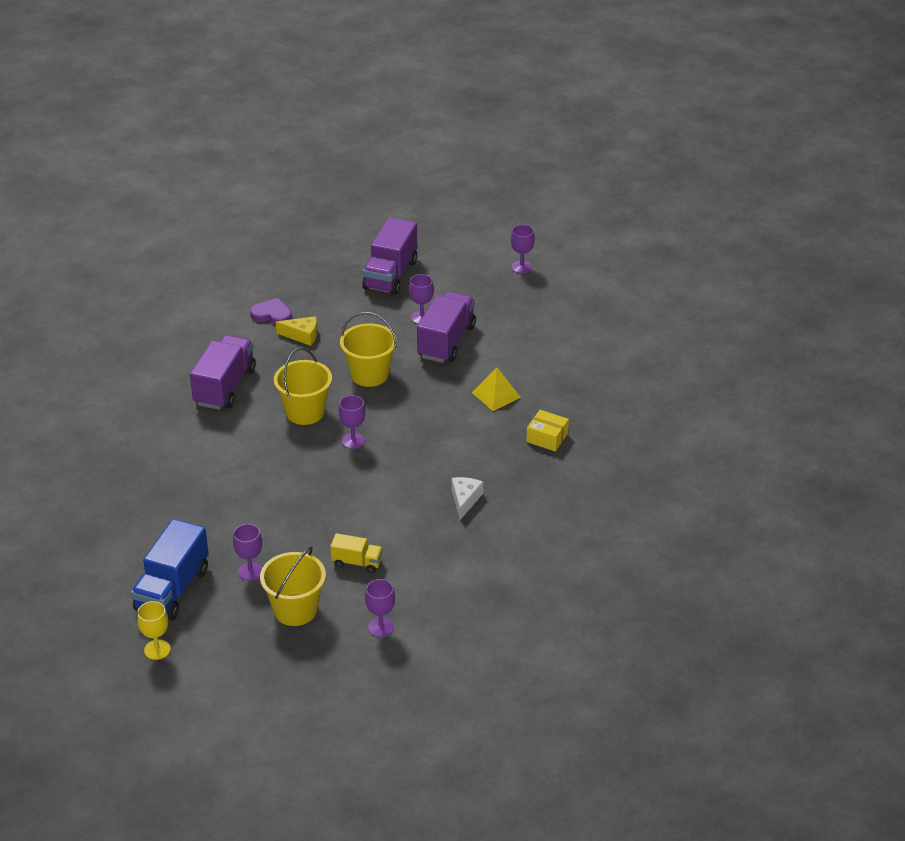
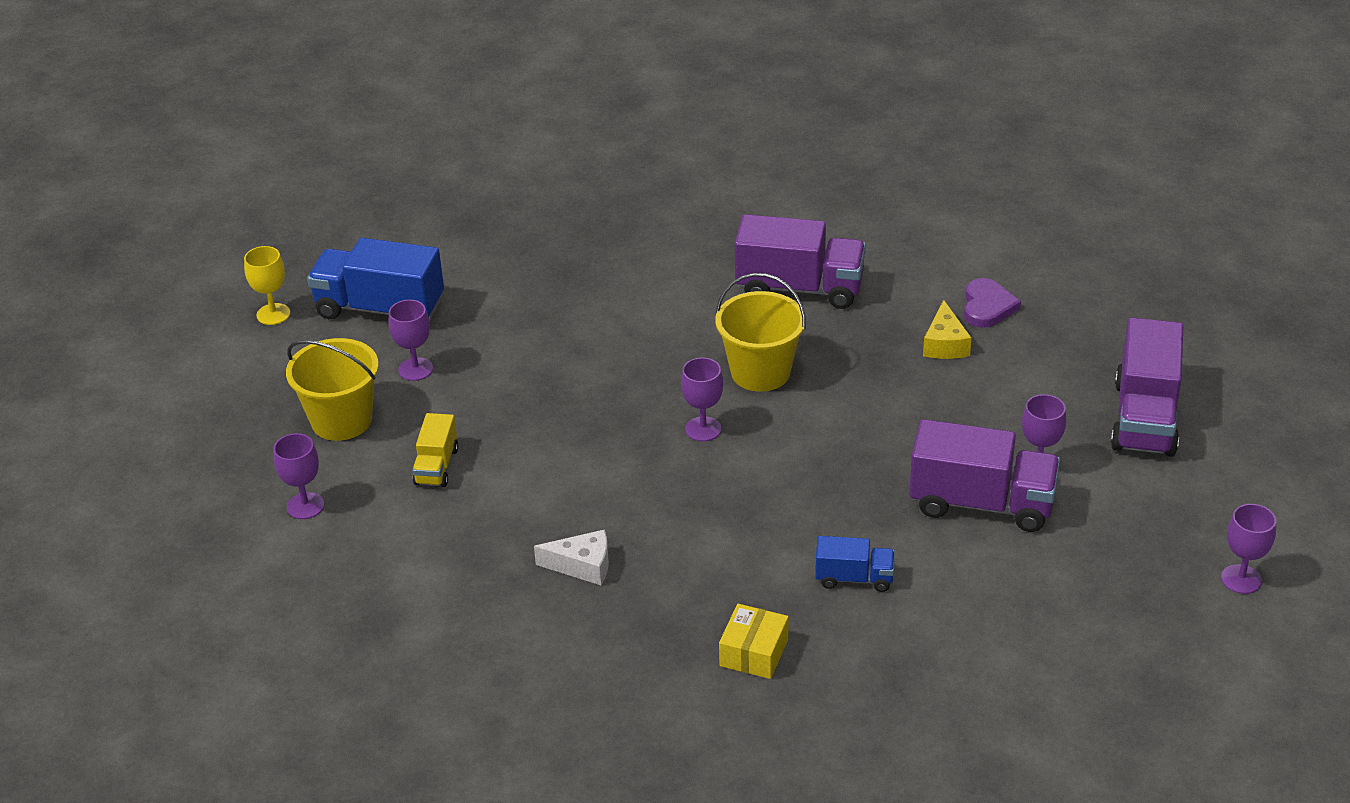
camera: 85 degrees right, 0 degrees up
(369, 374) = (868, 426): yellow bucket -> none
(390, 275) = (1144, 418): purple truck -> purple truck turned 90 degrees counterclockwise
(496, 395) = (854, 578): yellow pyramid -> blue truck

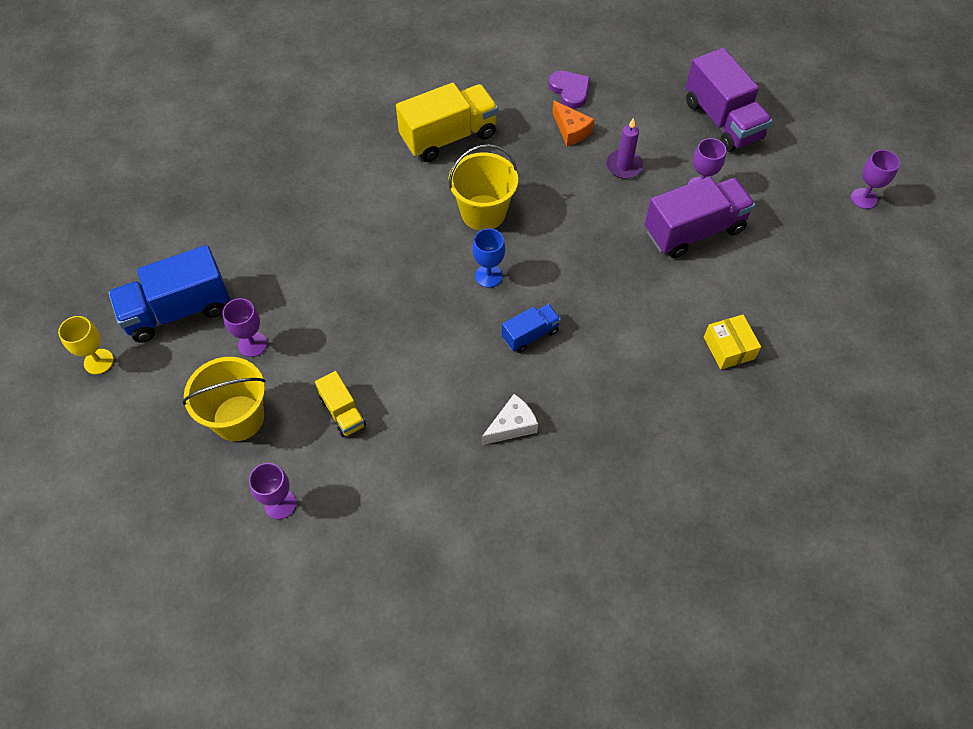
camera: 40 degrees left, 20 degrees up
(703, 429) = (488, 276): purple goblet -> blue goblet
(754, 652) = (671, 419): yellow box -> yellow box (729, 348)
(799, 288) = (449, 137): purple truck -> yellow truck
(854, 578) = (675, 328): blue truck -> blue truck (530, 335)
(945, 344) = (571, 130): yellow cheese -> orange cheese
(969, 405) = (624, 166): none -> purple candle

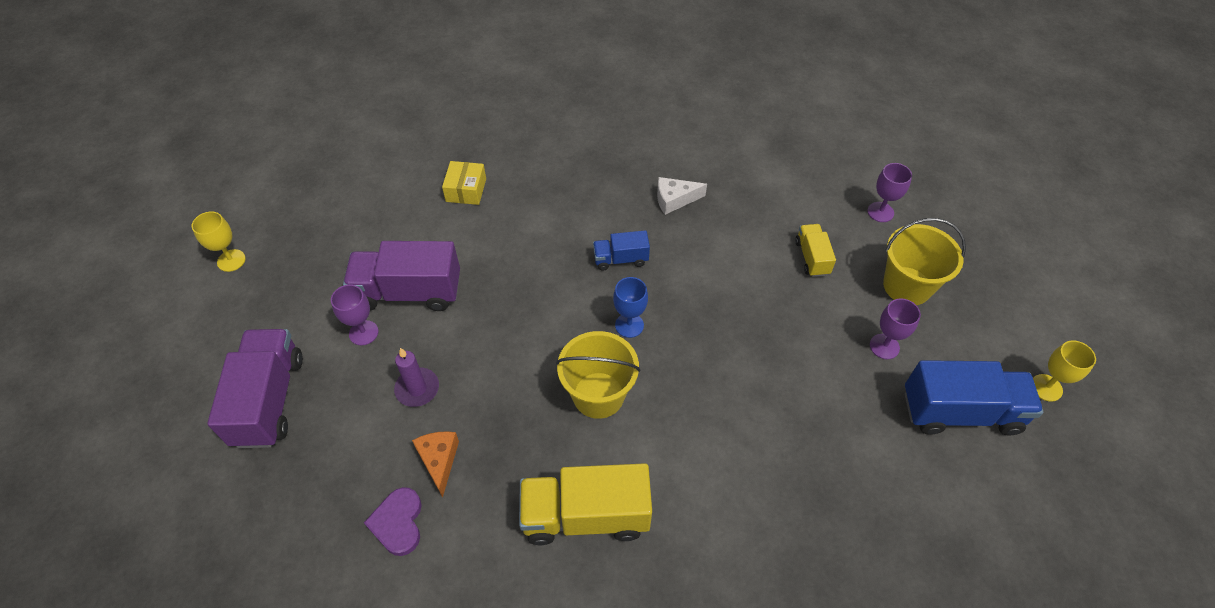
camera: 155 degrees left, 5 degrees down
(864, 198) = (231, 260): purple goblet -> yellow goblet

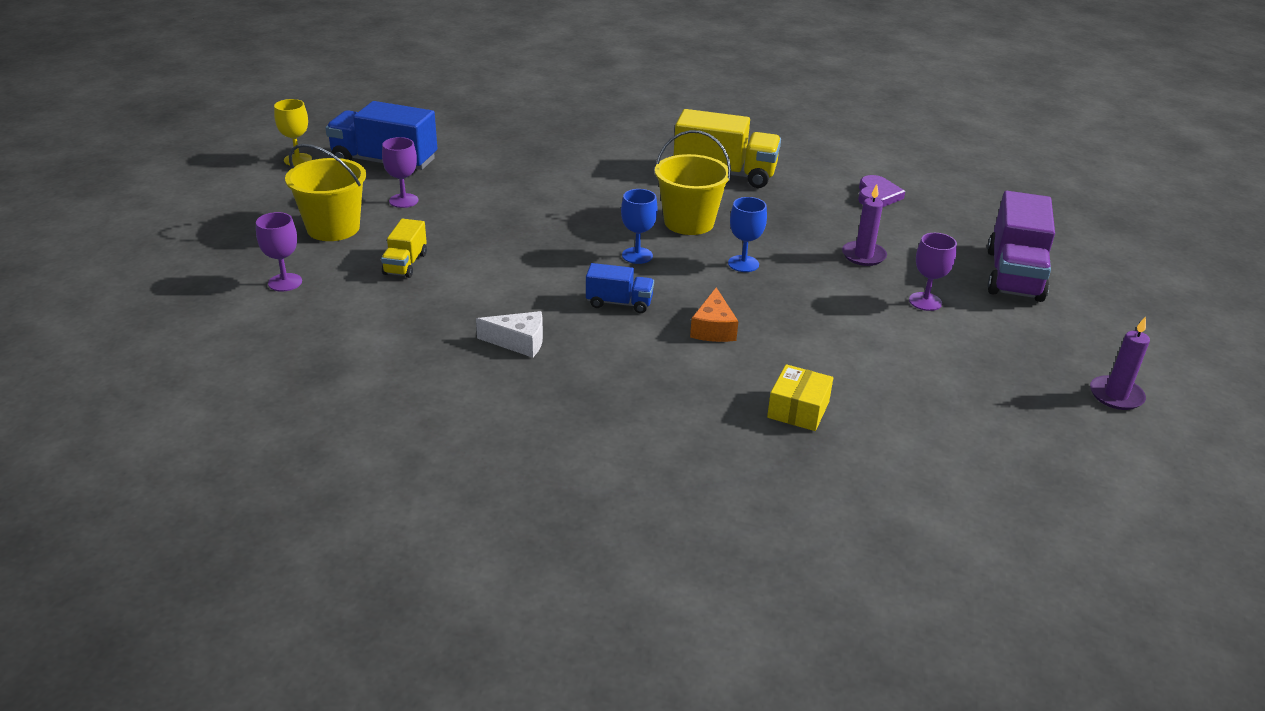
camera: 165 degrees left, 20 degrees down
(231, 260) = (1116, 395): yellow goblet -> purple candle
(409, 292) = (876, 323): purple truck -> none
(439, 460) = (842, 216): orange cheese -> orange cheese (713, 328)
(531, 341) = (743, 264): none -> blue goblet

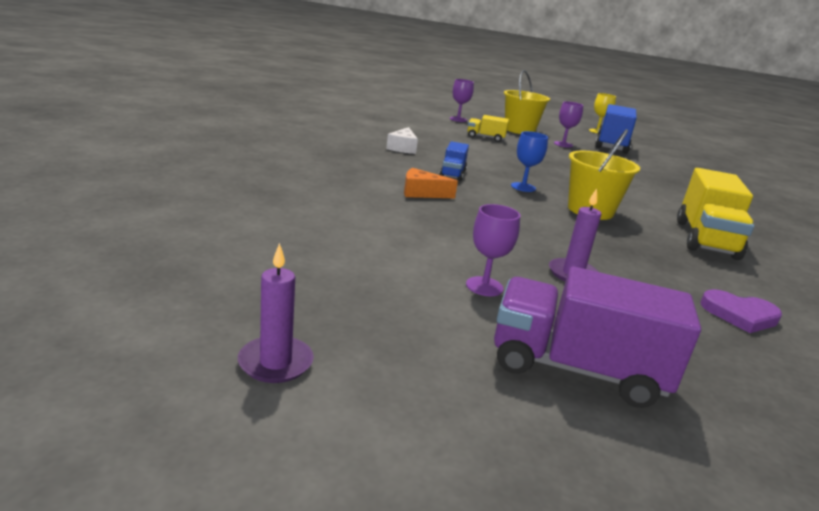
camera: 90 degrees right, 10 degrees down
(743, 264) = (527, 218): blue goblet -> none
(798, 409) = (310, 199): yellow box -> none

